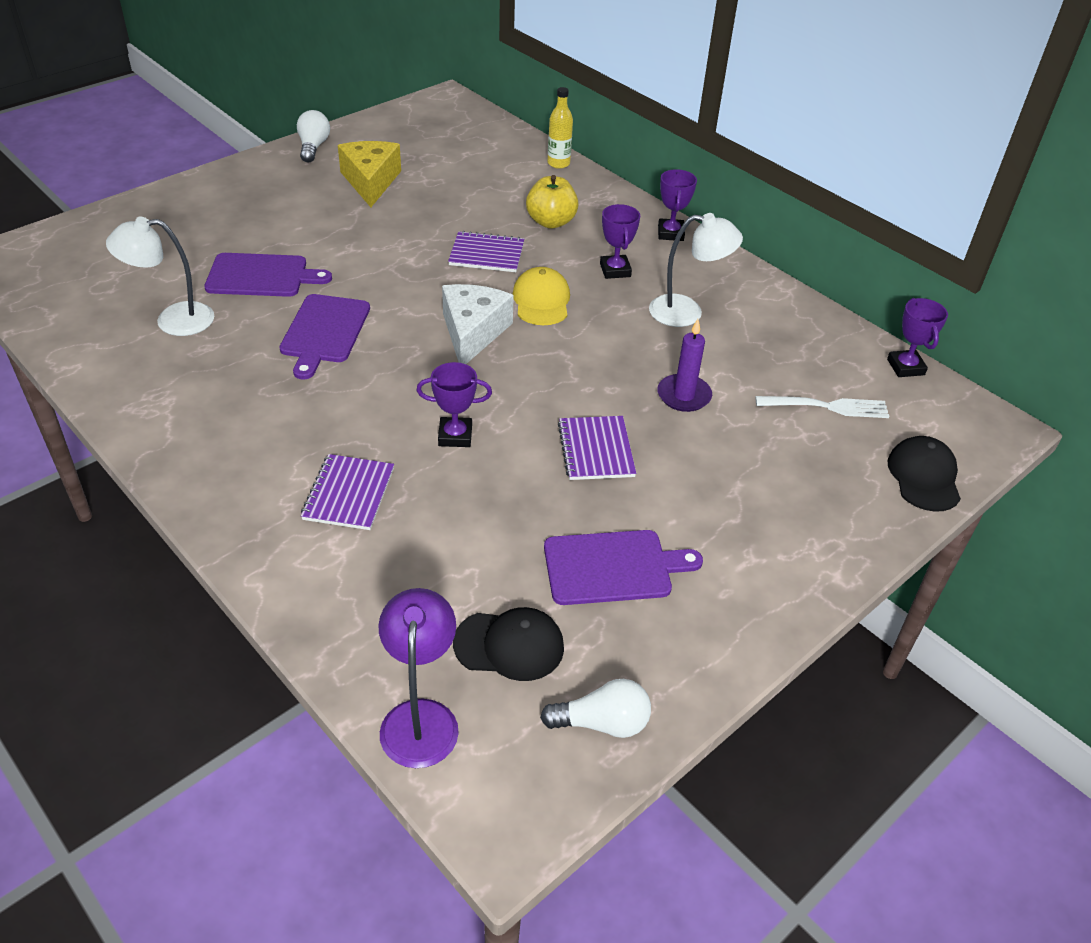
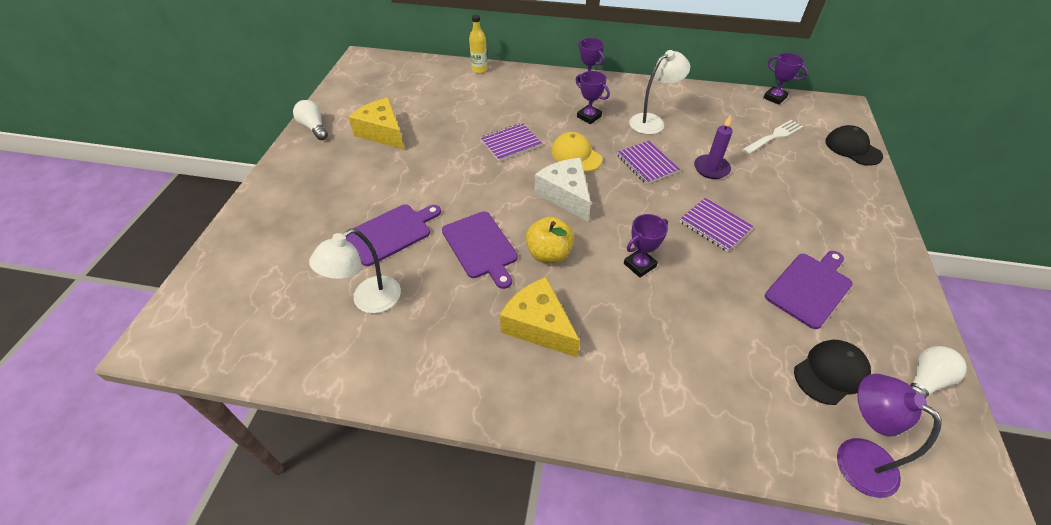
camera: 35 degrees left, 5 degrees up
(285, 425) = (538, 325): none -> yellow cheese
(349, 494) = (634, 344): purple notebook -> purple notebook (646, 163)
(551, 222) = (520, 106): yellow apple -> yellow apple (549, 254)

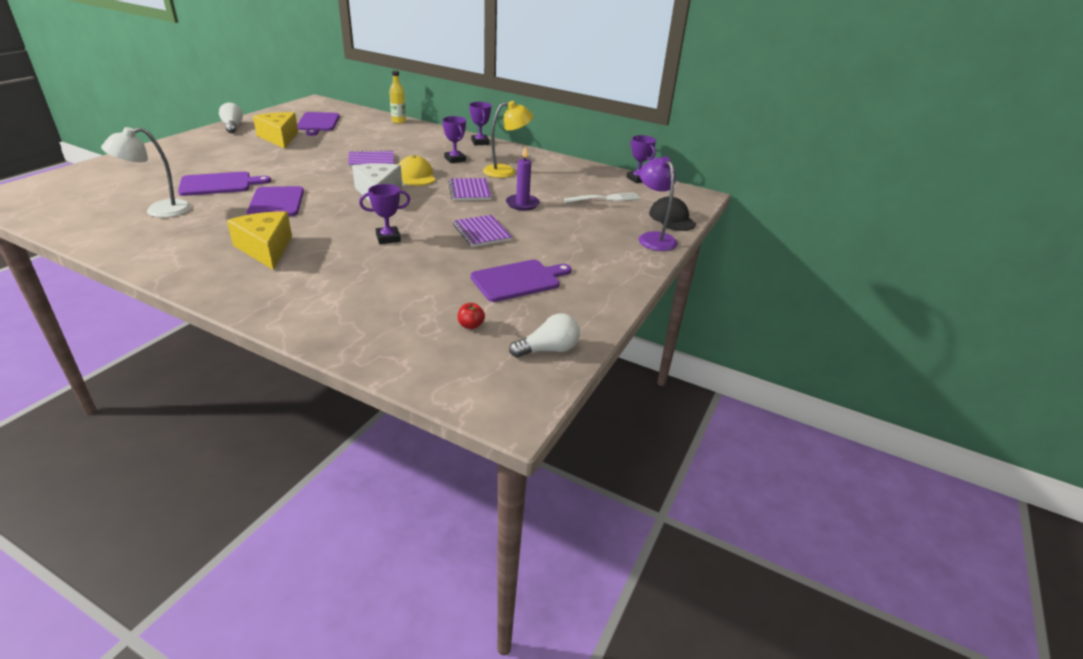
camera: 15 degrees right, 15 degrees down
(400, 95) = (318, 123): none -> purple cutting board
(549, 254) = (323, 218): yellow apple -> none
(652, 121) = (506, 171): white lamp -> yellow lamp
(831, 373) = (471, 325): black cap -> red apple
(854, 456) = (427, 370): purple lamp -> purple lamp (653, 238)

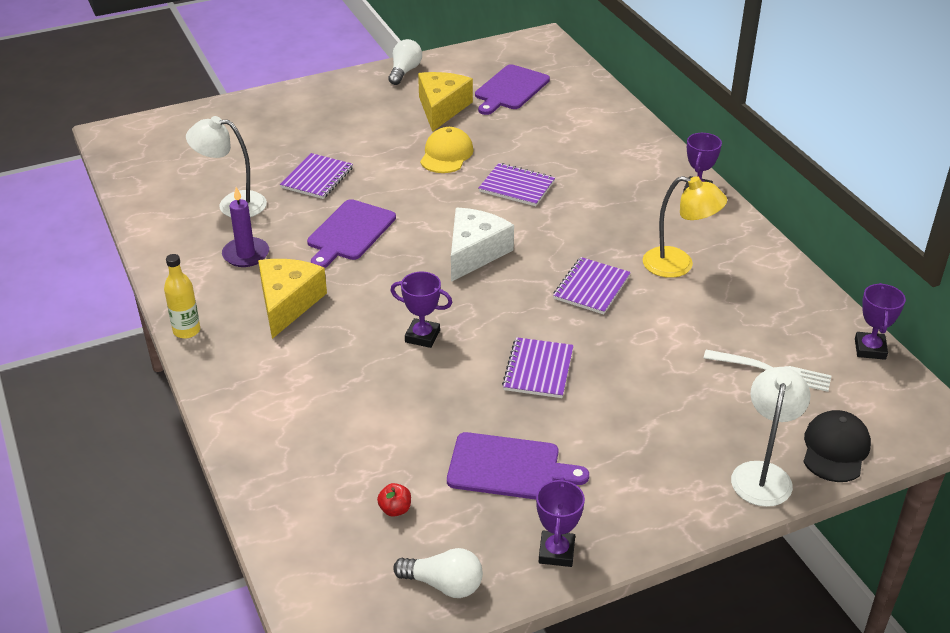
camera: 40 degrees right, 5 degrees up
(219, 184) = (317, 178): purple cutting board -> purple notebook
(398, 121) = (620, 113): yellow bottle -> yellow bottle (186, 331)
(416, 176) = (548, 235): yellow cap -> yellow cap (446, 154)
(455, 159) = (628, 217): purple trophy -> purple trophy (556, 552)
(522, 204) = (639, 338): purple candle -> purple candle (246, 254)
(653, 238) = (763, 474): purple lamp -> white lamp

